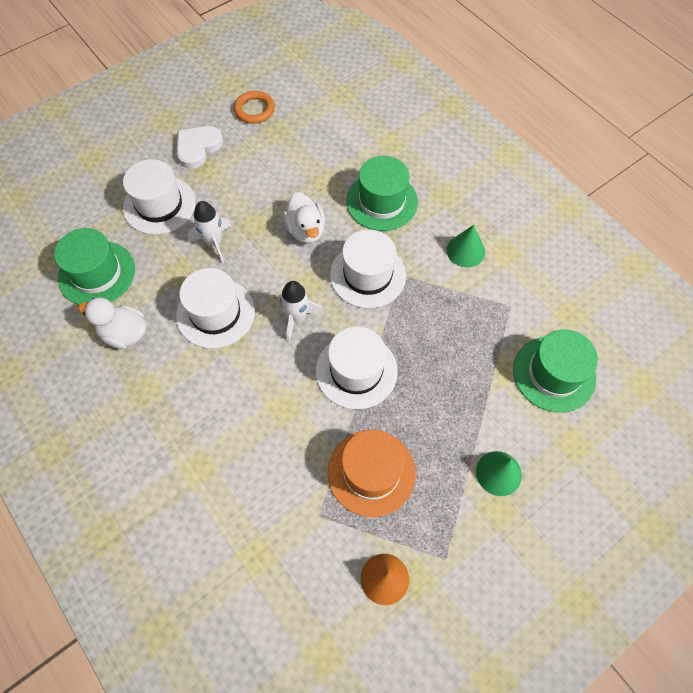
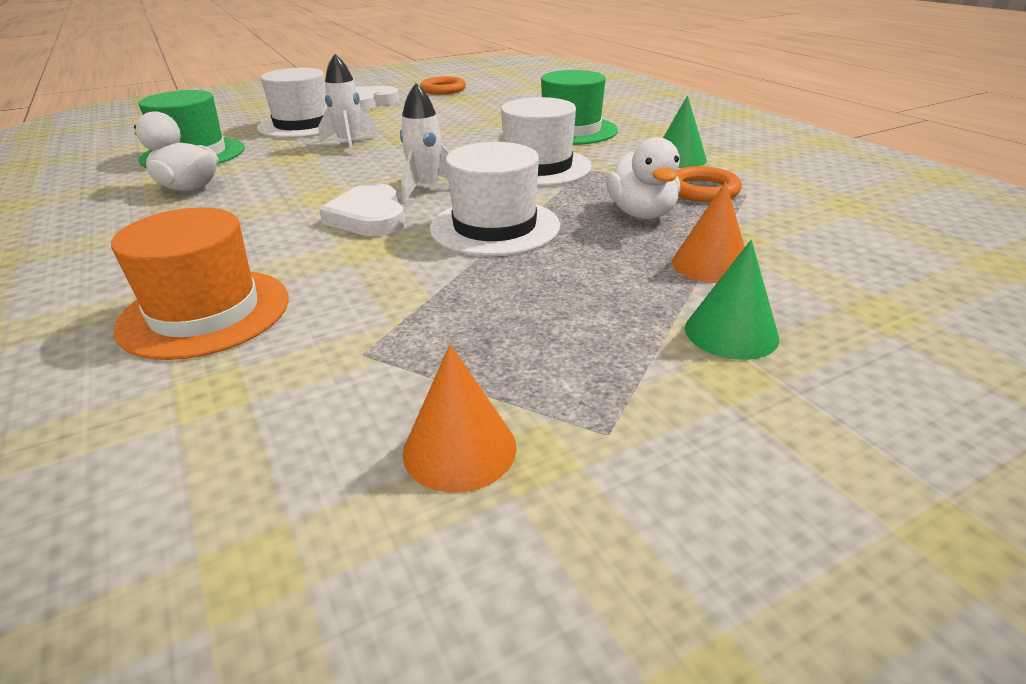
camera: 10 degrees right, 30 degrees down
(215, 313) = (318, 181): white hat -> none
(271, 365) = (369, 217): none -> white heart
(306, 230) = (468, 141): white duck -> white duck (642, 214)
(371, 472) = (483, 314): orange hat -> orange hat (205, 312)
(482, 303) = (702, 190): none -> orange ring
(488, 404) = (710, 264): none -> orange cone
(554, 374) = (827, 245): green hat -> none

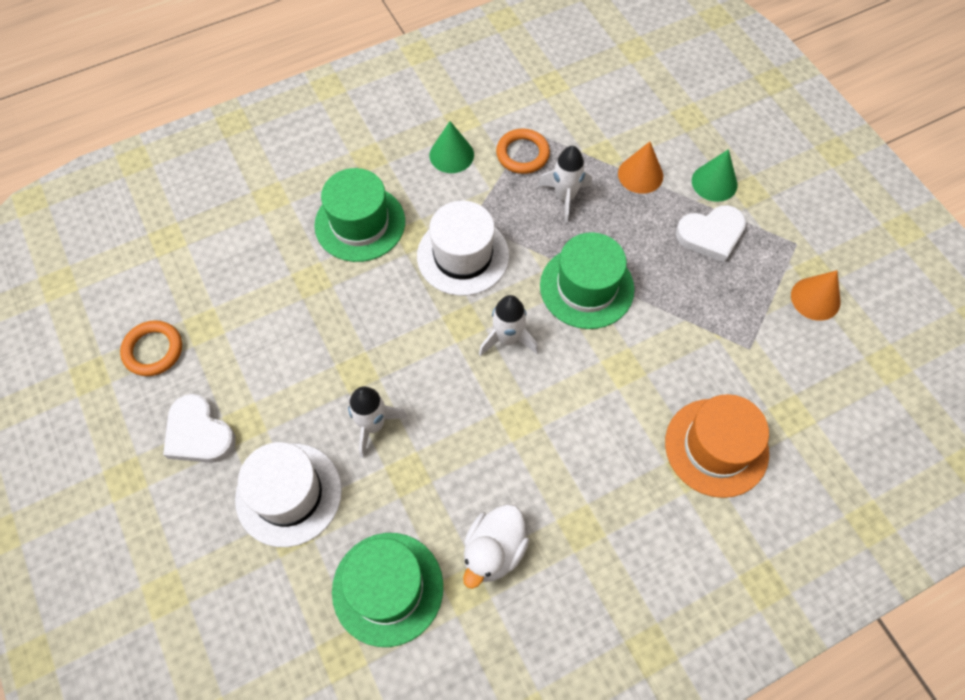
camera: 90 degrees left, 30 degrees up
(369, 217) = (567, 374): white heart -> white heart (711, 234)
(494, 227) = (586, 287): white hat -> green hat
(642, 214) = (565, 197): white duck -> white rocket

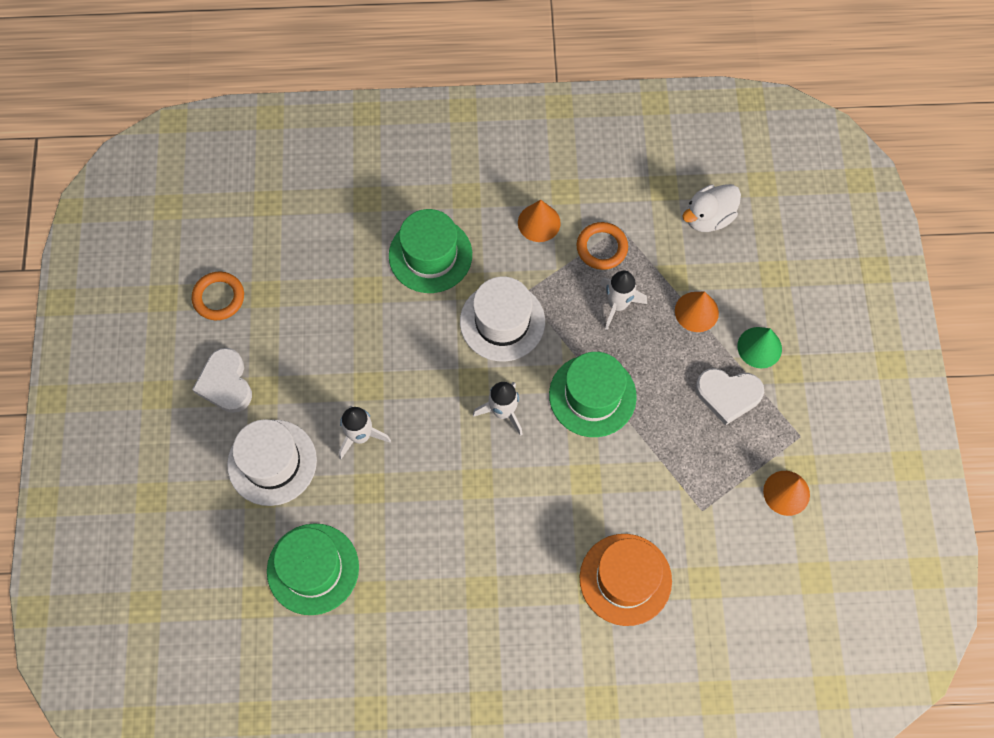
camera: 25 degrees right, 5 degrees up
(451, 155) = (539, 222): green cone -> orange cone
(493, 551) = (405, 578): white duck -> white duck (708, 217)

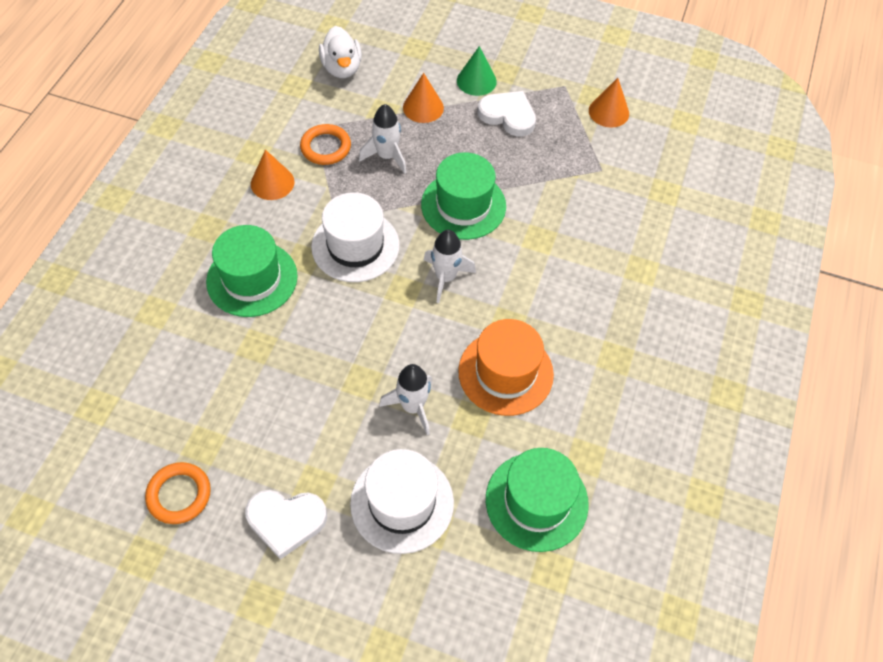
camera: 70 degrees left, 10 degrees down
(625, 579) = (643, 244): orange hat -> orange hat (505, 372)
(728, 395) = (508, 115): white heart -> white heart turned 90 degrees counterclockwise

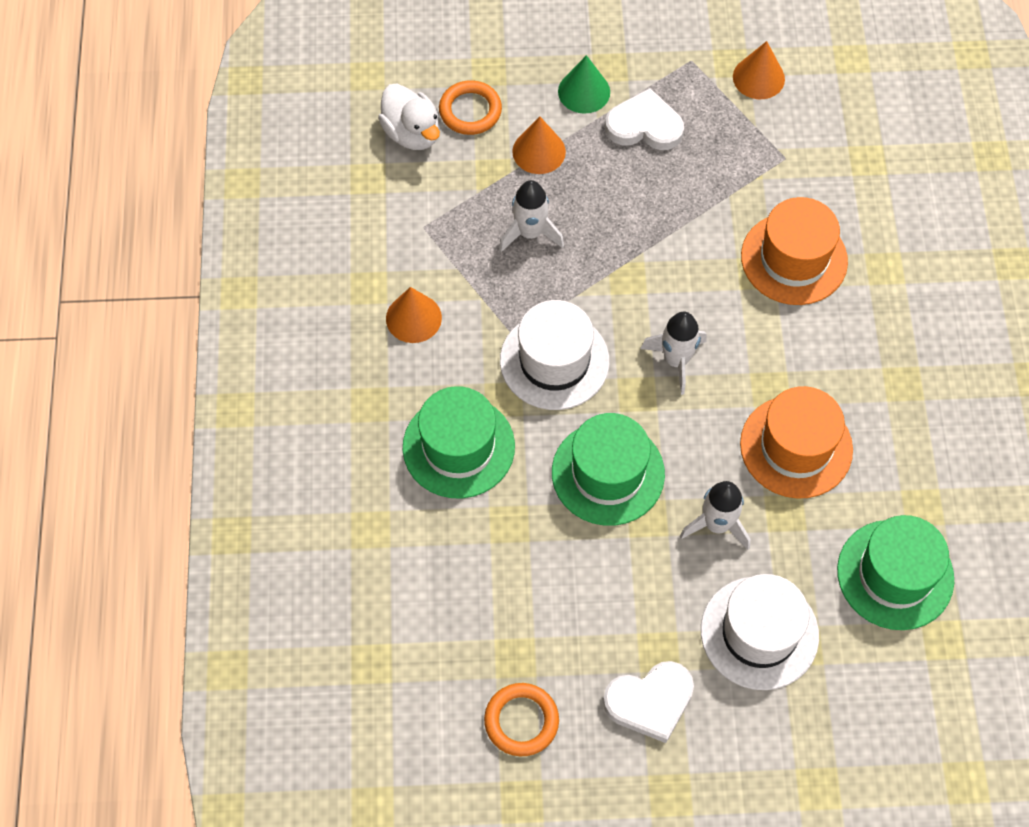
camera: 20 degrees left, 5 degrees up
(325, 147) = (451, 248): orange ring -> orange ring (470, 111)
(463, 205) = (651, 263): green hat -> green hat (608, 473)
(573, 239) = (794, 259): none -> orange hat

